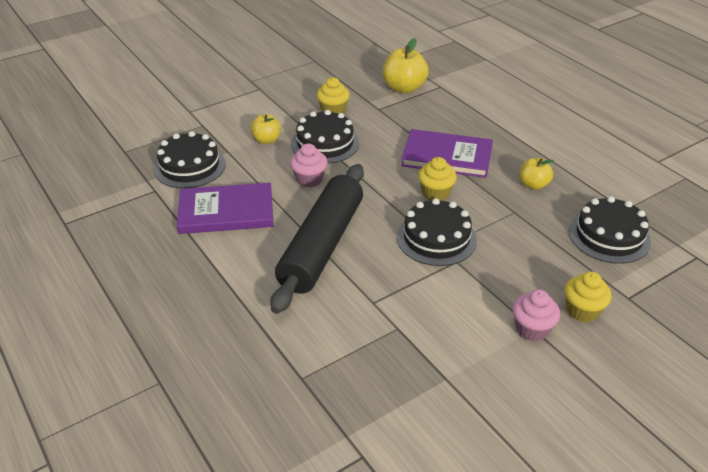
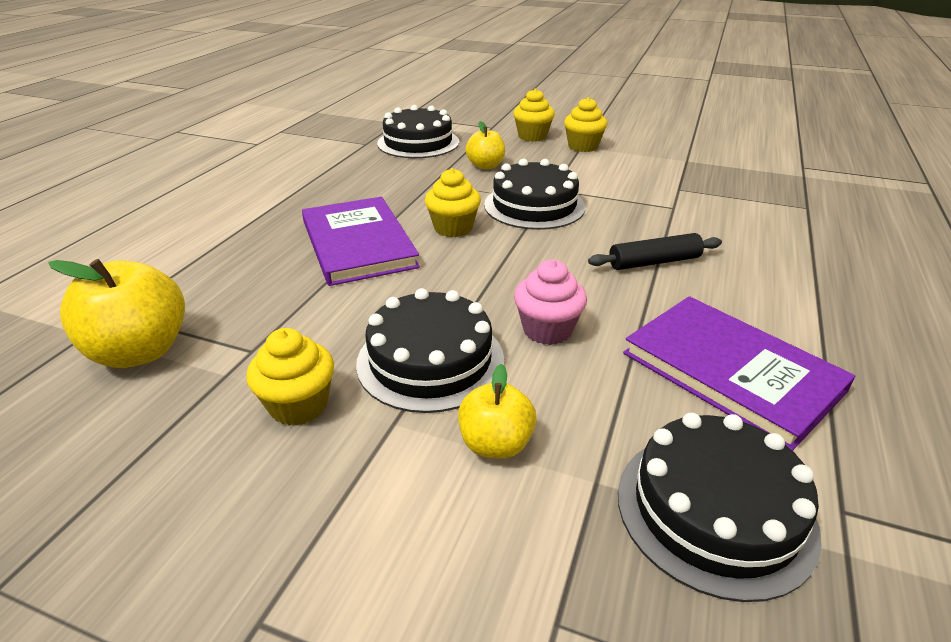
camera: 125 degrees left, 5 degrees down
(321, 246) = (654, 262): black rolling pin -> black rolling pin, size x0.44
(532, 329) = (583, 146): pink cupcake -> yellow cupcake
(533, 185) = (368, 184): yellow apple -> yellow apple (485, 166)

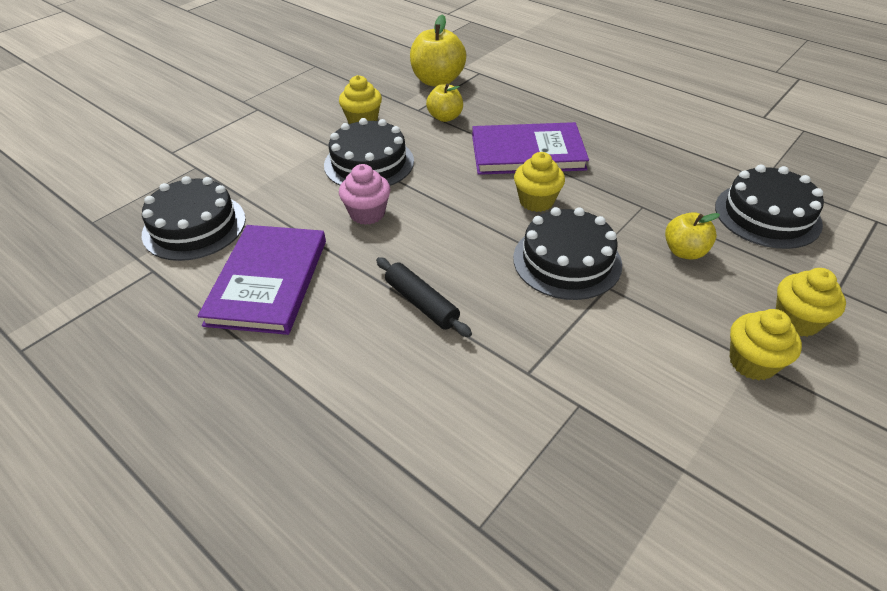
camera: 110 degrees right, 10 degrees up
(496, 444) = (290, 172): yellow apple -> yellow apple (445, 117)
(654, 262) = (421, 303): black rolling pin -> black rolling pin turned 45 degrees counterclockwise
(731, 371) = (268, 281): purple book -> purple book turned 60 degrees counterclockwise

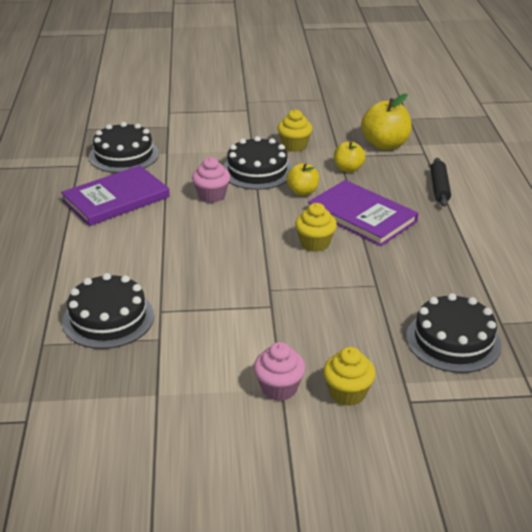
camera: 45 degrees right, 10 degrees down
(421, 303) = (165, 251): black rolling pin -> black rolling pin (439, 188)
(567, 261) = (273, 281): black cake -> black cake (108, 318)
(684, 251) = (352, 321): yellow apple -> yellow apple (302, 192)
(752, 362) = (279, 388): yellow cupcake -> pink cupcake

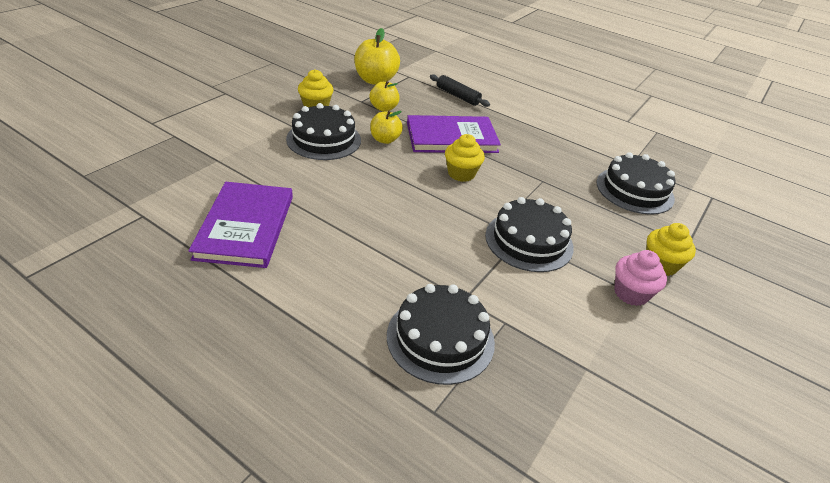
camera: 55 degrees left, 5 degrees up
(124, 155) = (177, 182): black cake -> black cake (529, 241)
(211, 196) = (325, 178): pink cupcake -> none

